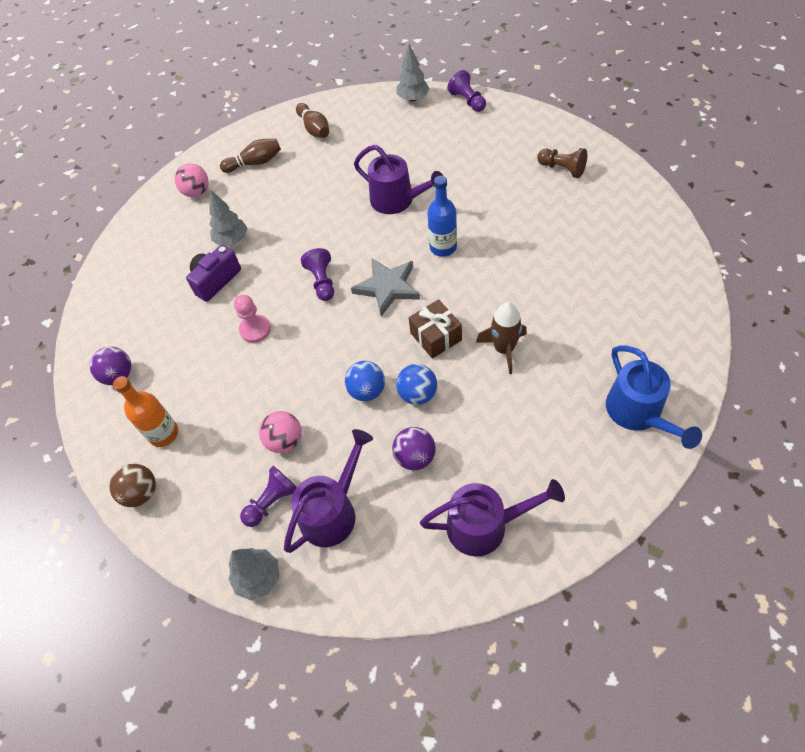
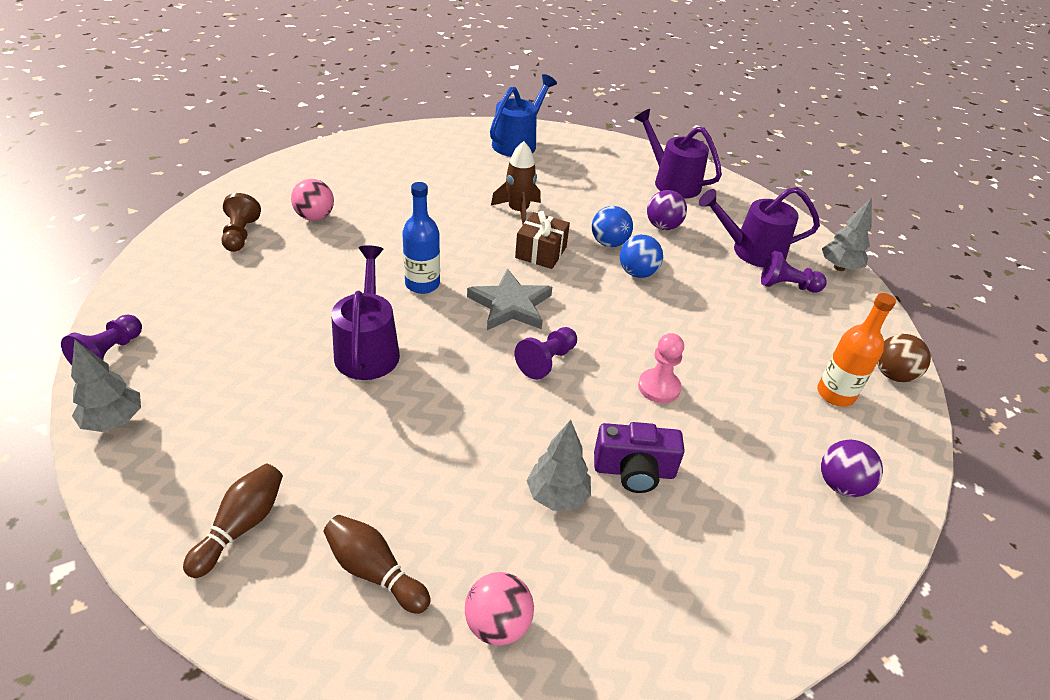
camera: 135 degrees left, 15 degrees down
(285, 441) = (736, 303): pink ball -> pink ball (315, 217)

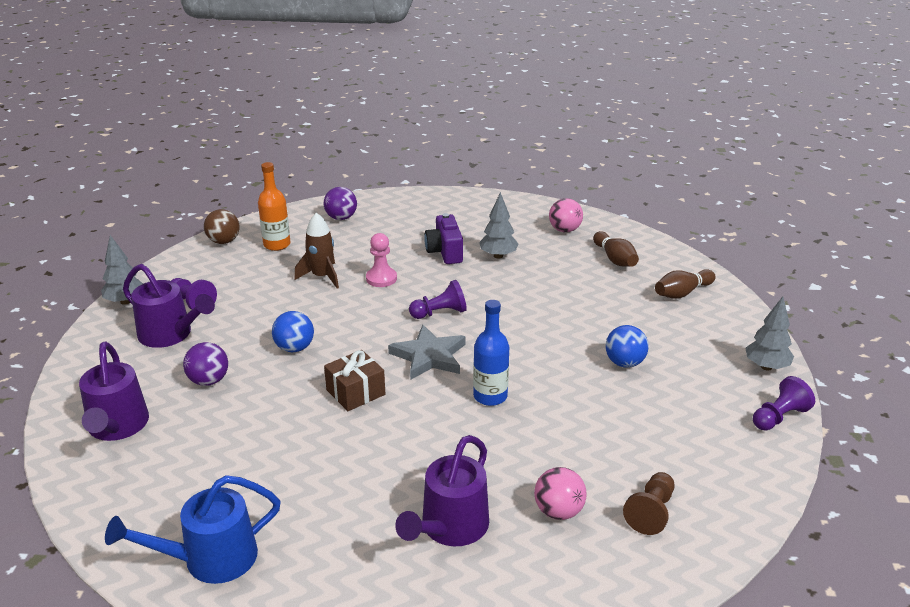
camera: 145 degrees left, 10 degrees down
(368, 348) = (566, 359): purple watering can -> purple watering can (449, 528)
(518, 211) = (329, 444): brown rocket -> brown rocket (322, 277)
(609, 243) = (282, 381): blue ball -> blue ball (624, 363)
(634, 471) = (445, 252): purple camera -> purple camera turned 135 degrees counterclockwise

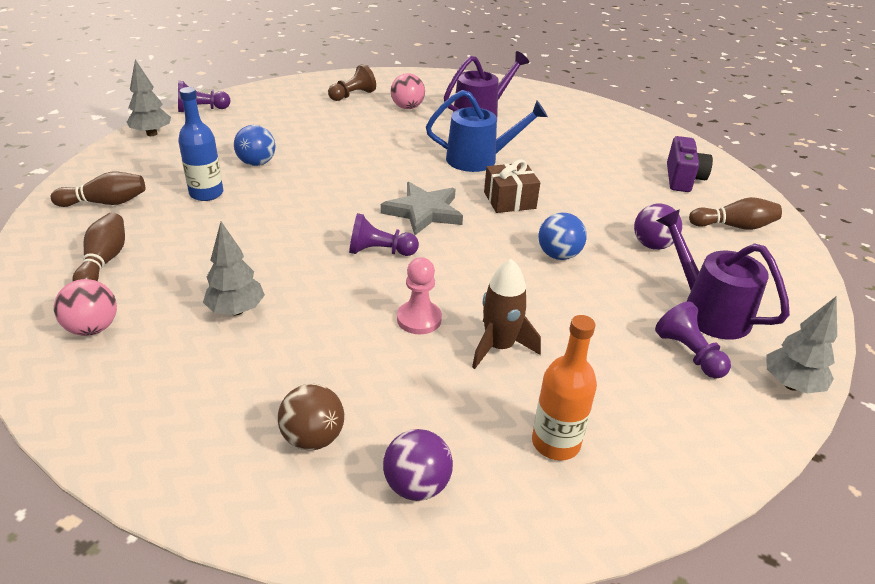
camera: 160 degrees left, 5 degrees up
(117, 427) = (734, 226): purple watering can -> brown bowling pin
(209, 559) = (638, 137): blue watering can -> blue watering can (479, 159)
(224, 241) = (654, 485): brown ball -> brown ball (313, 438)
(445, 252) = (300, 340): purple camera -> purple camera (683, 179)
(490, 396) = (395, 169): blue bottle -> blue bottle (206, 193)

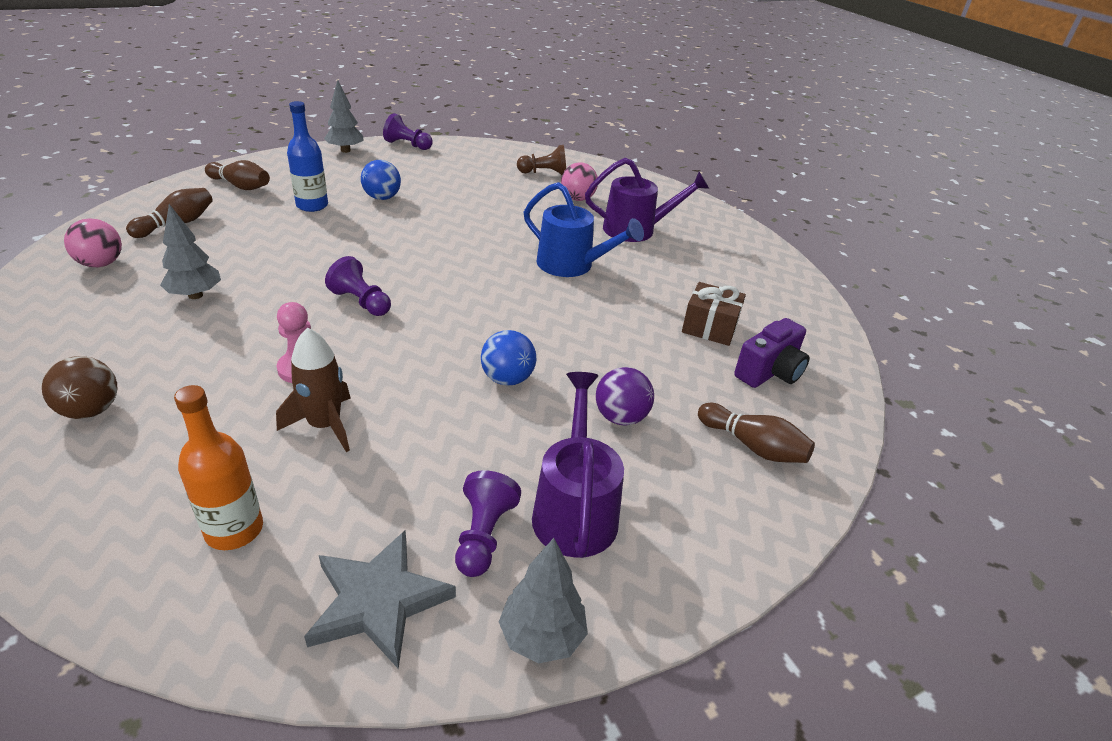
camera: 35 degrees right, 0 degrees up
(417, 485) = (90, 489): purple ball -> none
(423, 212) = (448, 287): grey star -> grey star (378, 601)
(509, 200) = (541, 311): brown gift -> brown gift (709, 327)

